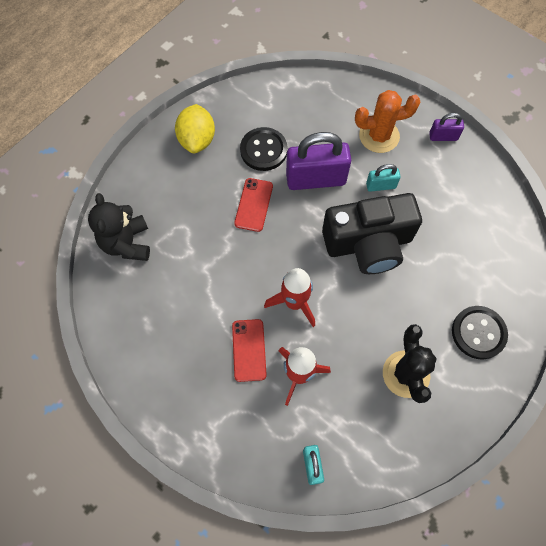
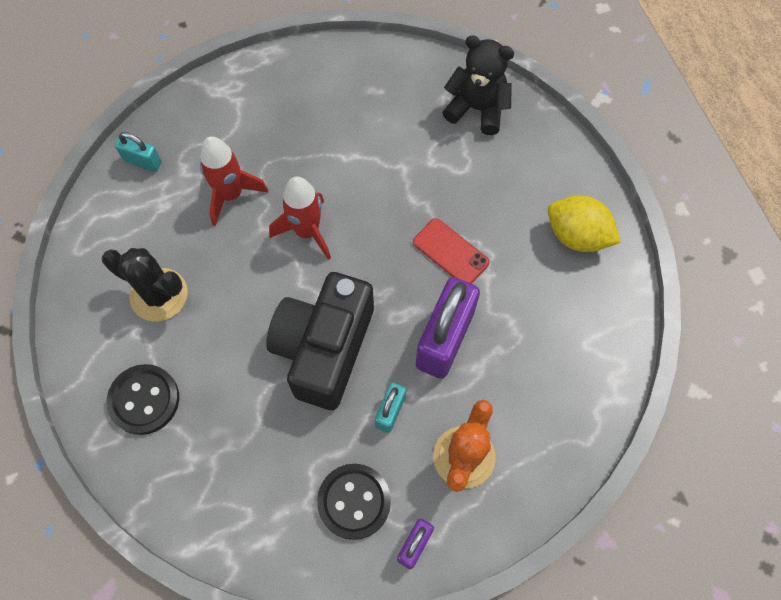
camera: 120 degrees right, 0 degrees up
(249, 350) = (287, 164): red phone -> none
(263, 150) = (520, 302): black button -> black button (354, 501)

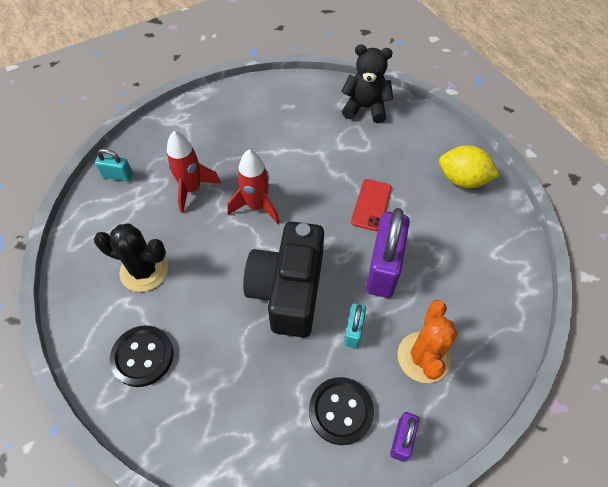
camera: 10 degrees left, 10 degrees down
(450, 252) = (371, 205): red phone -> red phone turned 75 degrees clockwise

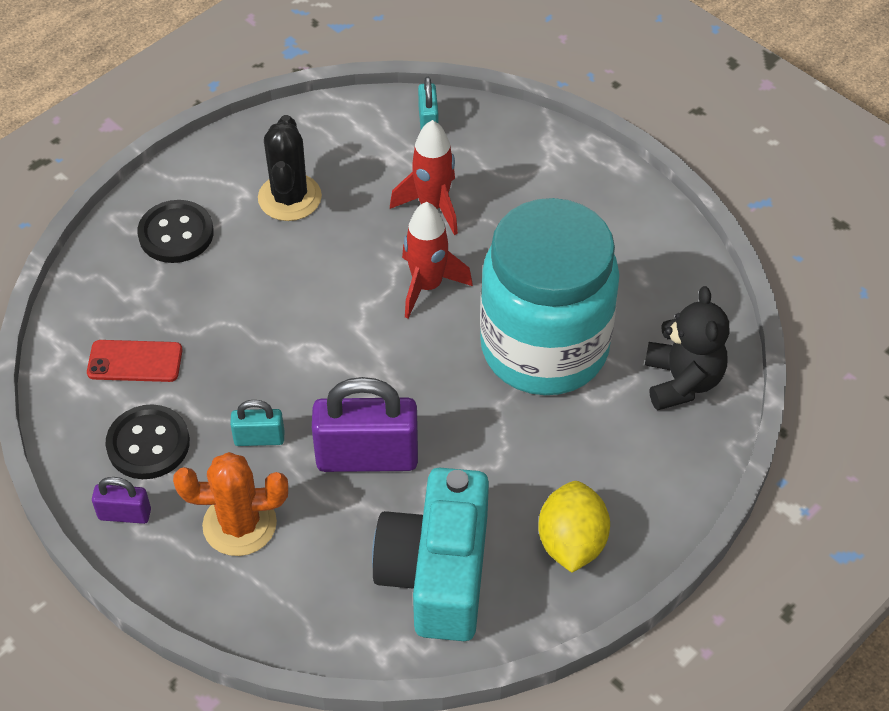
camera: 75 degrees right, 5 degrees down
(288, 290) = (301, 354): black camera -> none
(325, 160) = (544, 348): none -> turquoise jar
(371, 205) = (477, 424): red phone -> red phone (135, 361)
(475, 248) = (437, 573): none -> turquoise camera

